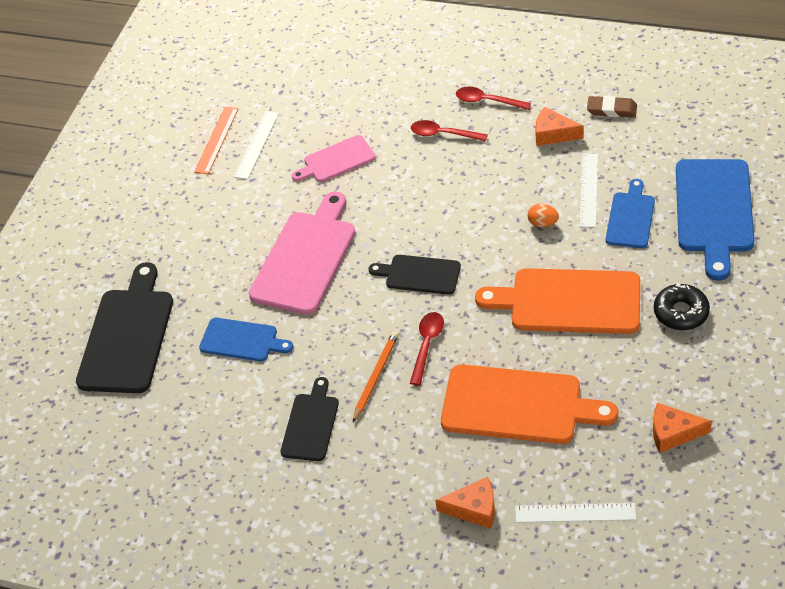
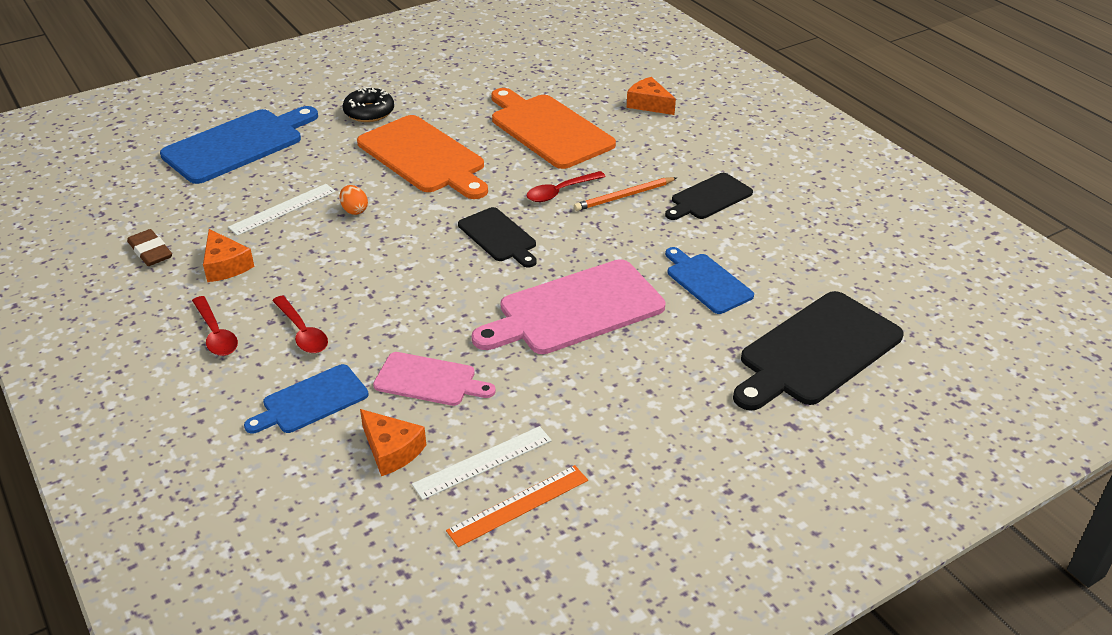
camera: 145 degrees left, 10 degrees down
(575, 513) = (590, 74): white ruler -> none
(630, 217) = (293, 175): blue cutting board -> blue cutting board (311, 401)
(673, 433) = (479, 72): orange cheese -> orange cheese (391, 450)

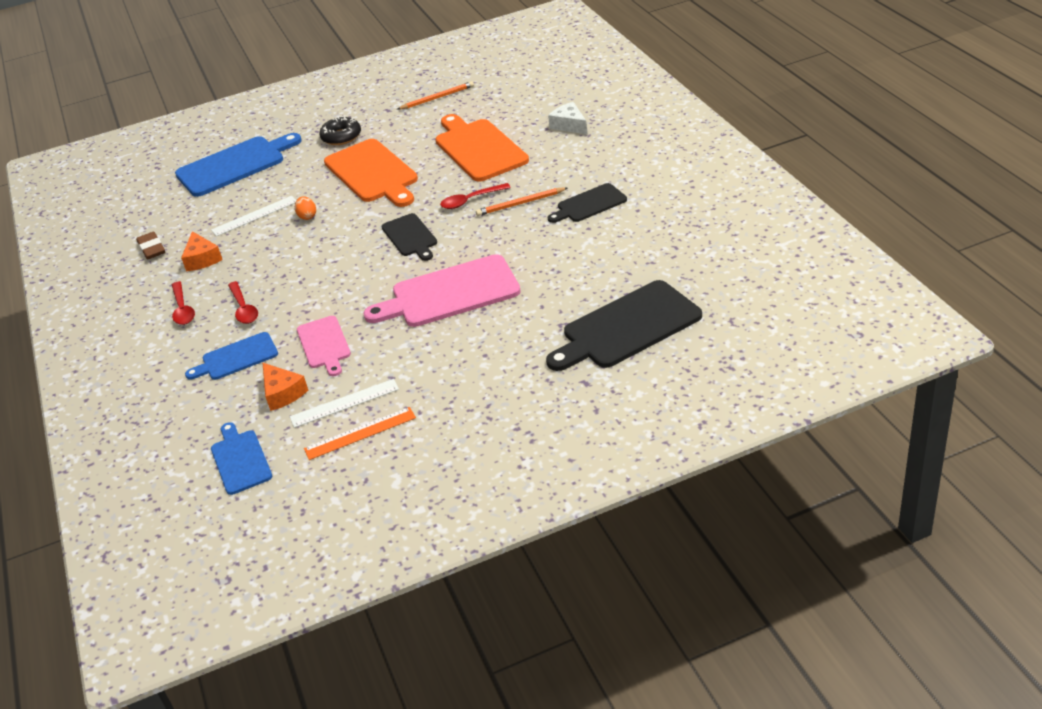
camera: 15 degrees right, 0 degrees up
(429, 380) = (324, 344): pink cutting board -> pink cutting board turned 45 degrees clockwise
(476, 69) = (437, 98): none -> orange pencil
(649, 104) = (569, 125): orange cheese -> white cheese
(706, 282) = (561, 272): blue cutting board -> blue cutting board (240, 460)

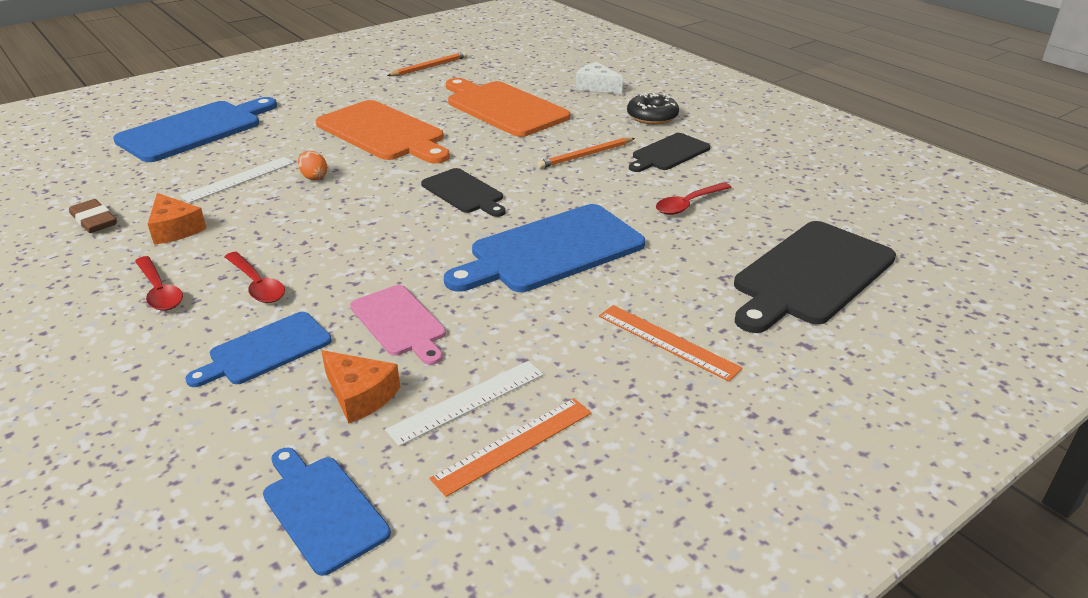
camera: 20 degrees left, 5 degrees down
(341, 137) = (327, 101): black donut -> black donut (652, 116)
(450, 293) = (551, 250): pink cutting board -> blue cutting board
(470, 200) = (522, 154): red spoon -> red spoon (688, 204)
(492, 372) = (667, 341): none -> orange ruler

